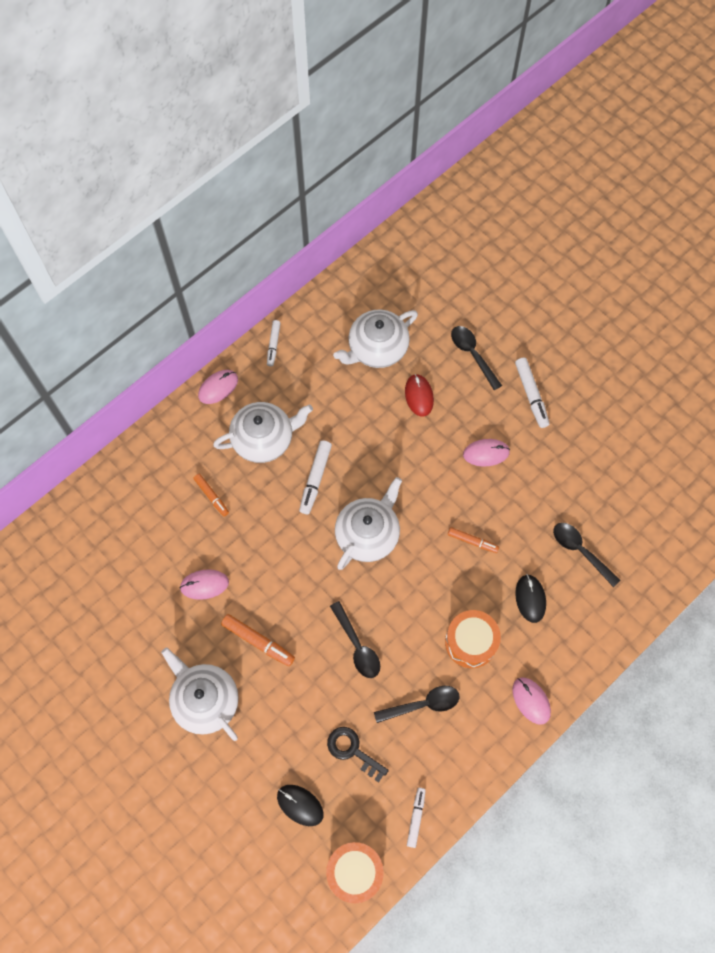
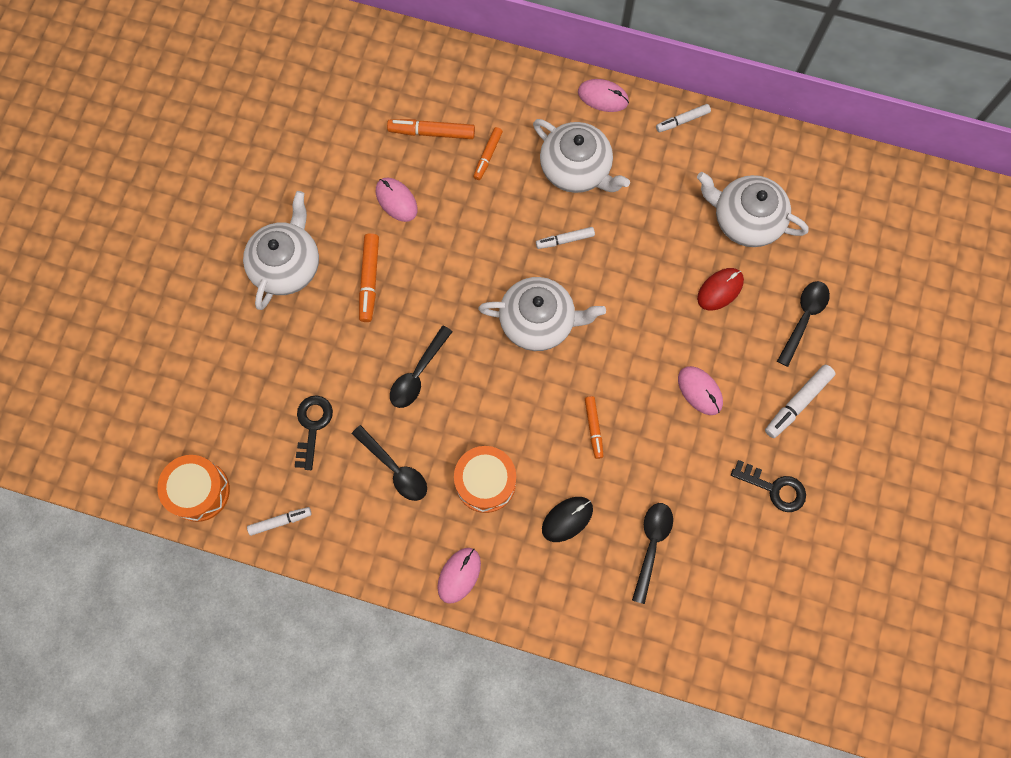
camera: 60 degrees right, 5 degrees up
(164, 527) = (431, 132): none -> orange marker
(300, 805) = (235, 406): black mouse -> none
(315, 479) = (565, 240): white marker -> white marker, size x0.67
(583, 446) = (774, 488): none -> black key

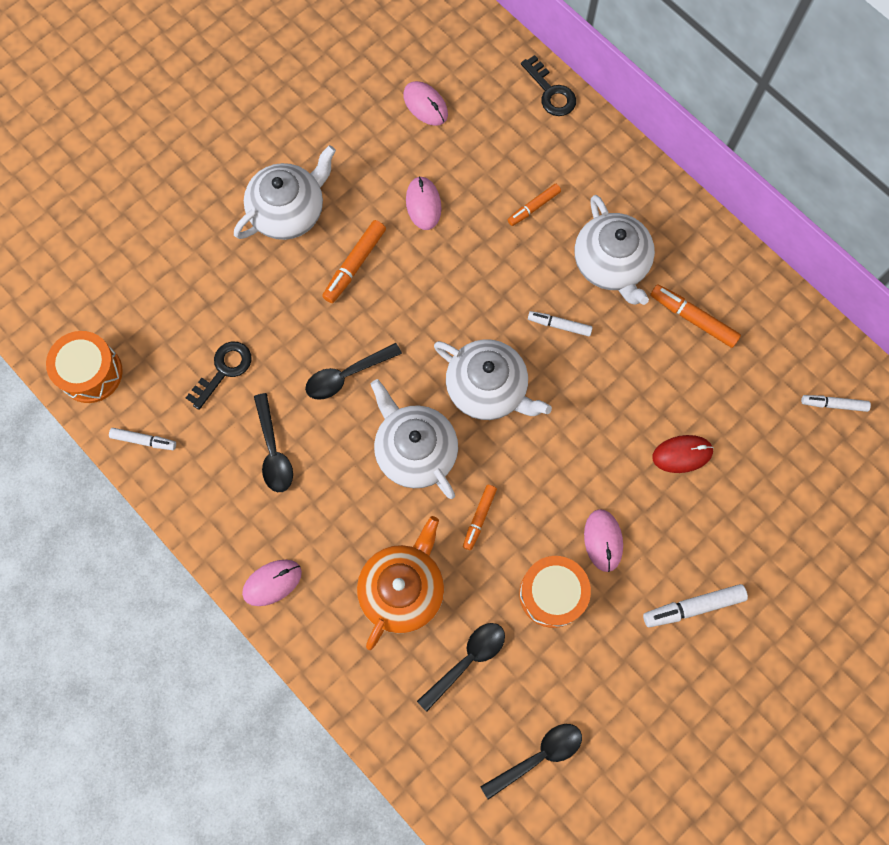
camera: 30 degrees right, 0 degrees up
(431, 132) = (494, 158): orange marker -> orange marker (693, 318)
(485, 482) = (348, 511): orange drum -> orange drum (552, 594)
(567, 519) = (402, 589): black mouse -> orange teapot
(603, 97) = (678, 208): pink mouse -> pink mouse (425, 105)
(682, 121) = (743, 272): white marker -> white marker (833, 404)
(746, 220) = (749, 400): white teapot -> white teapot (415, 450)
(774, 488) = (619, 675): black key -> black key (550, 92)
(803, 318) = (749, 528): black spoon -> black spoon (538, 756)

